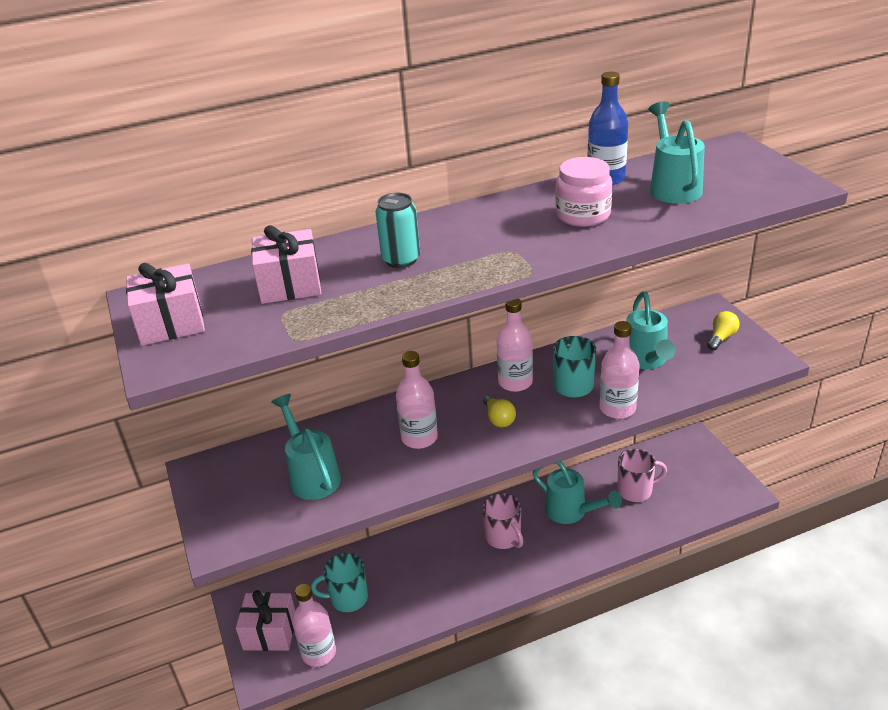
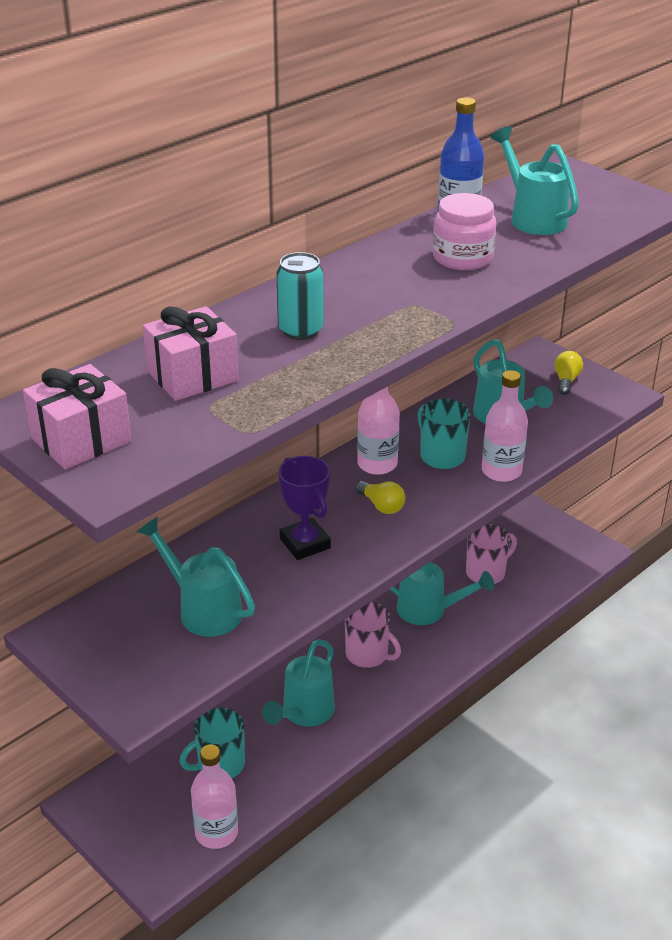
camera: 25 degrees left, 0 degrees up
(270, 632) = (143, 827): pink gift -> none
(419, 438) = (305, 543): pink bottle -> purple trophy
(430, 573) = (304, 713): none -> turquoise watering can

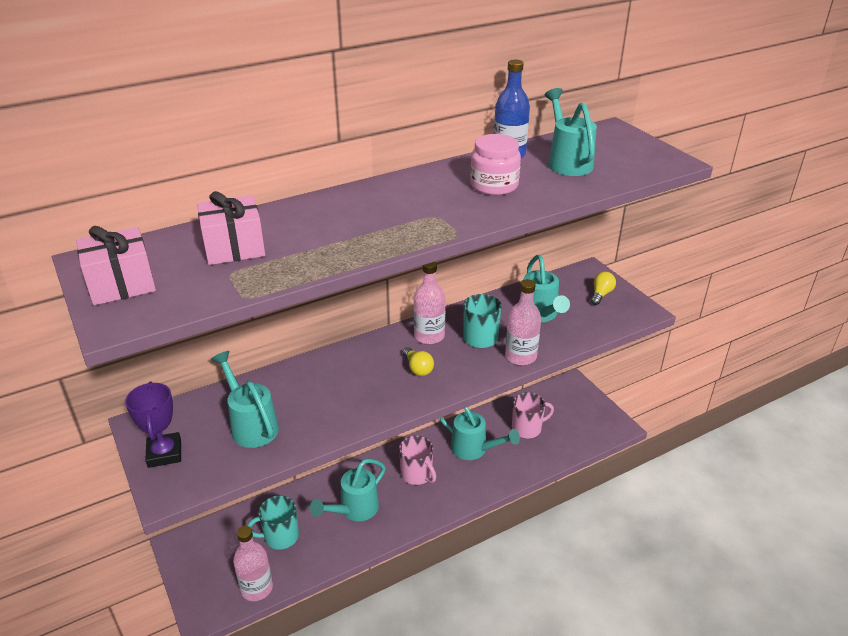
camera: 15 degrees right, 0 degrees up
(300, 330) = (336, 224): turquoise can -> none
(305, 543) = (348, 388): purple trophy -> purple trophy (164, 453)

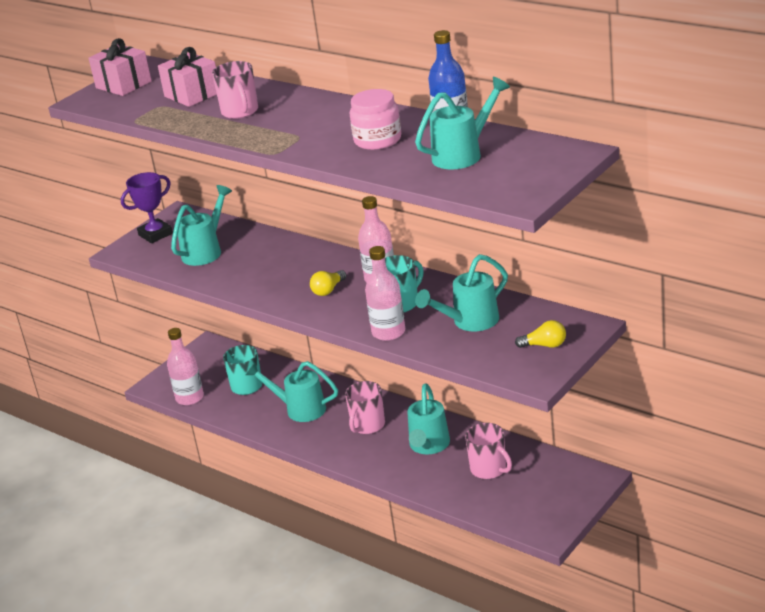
camera: 70 degrees right, 5 degrees down
(327, 231) = (240, 112): none -> pink mug

